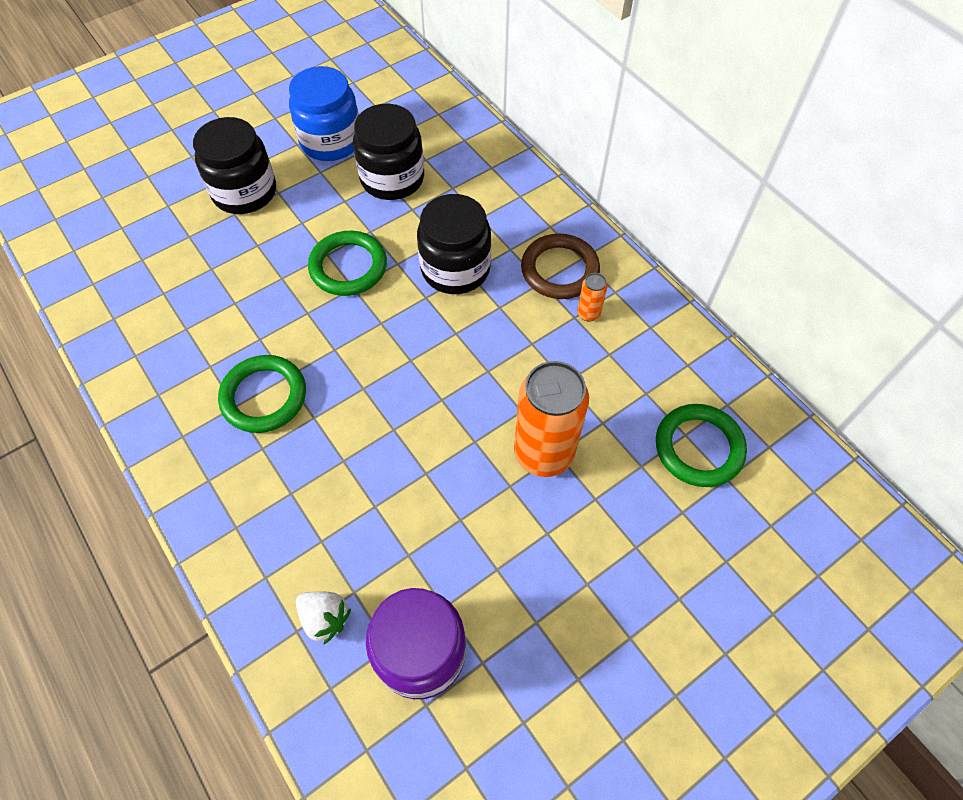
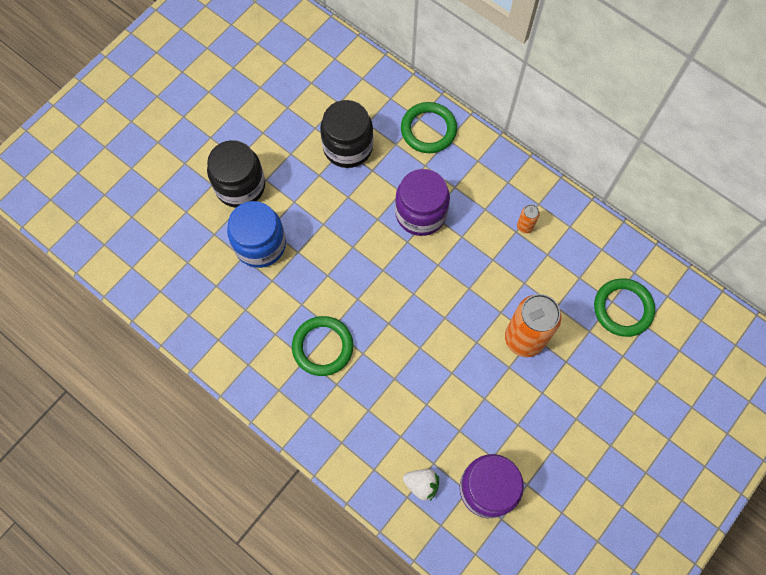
camera: 15 degrees left, 10 degrees up
(331, 141) = (288, 124): blue jar -> blue jar (260, 244)
(348, 267) = (343, 231): green ring -> green ring (428, 130)
(455, 269) = (421, 213): black jar -> purple jar
(559, 270) = (495, 196): brown ring -> none

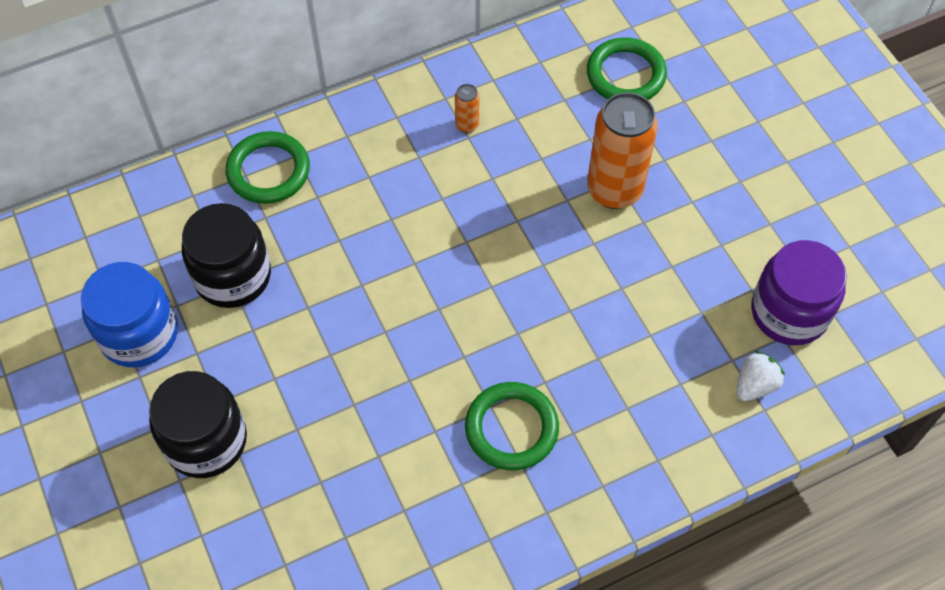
camera: 65 degrees left, 10 degrees down
(260, 244) = (314, 450): blue jar -> blue jar (139, 334)
(421, 213) = (383, 230): purple jar -> none

